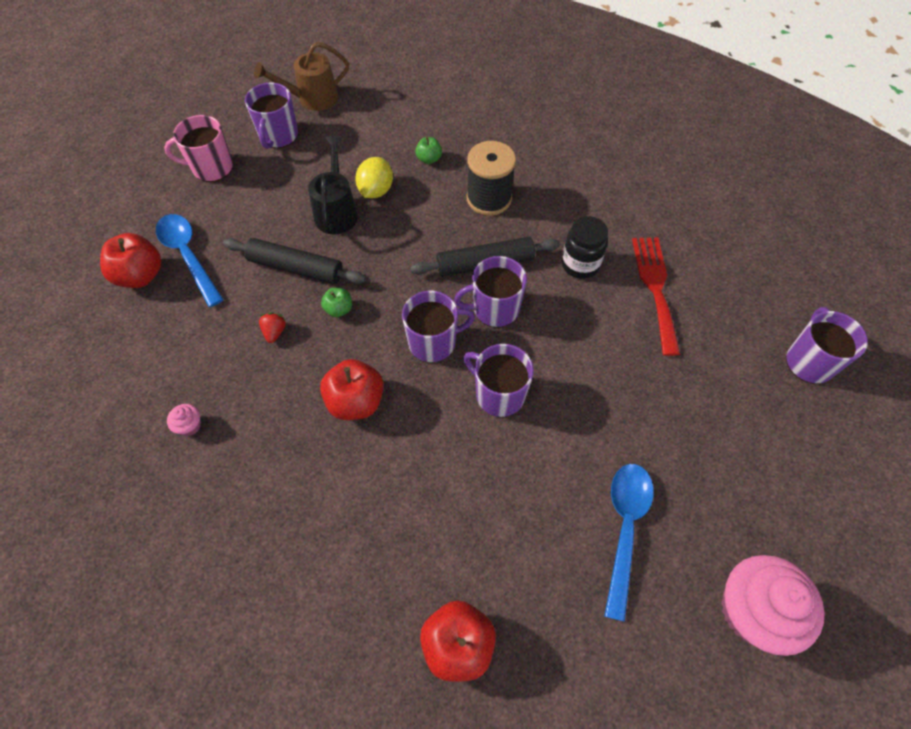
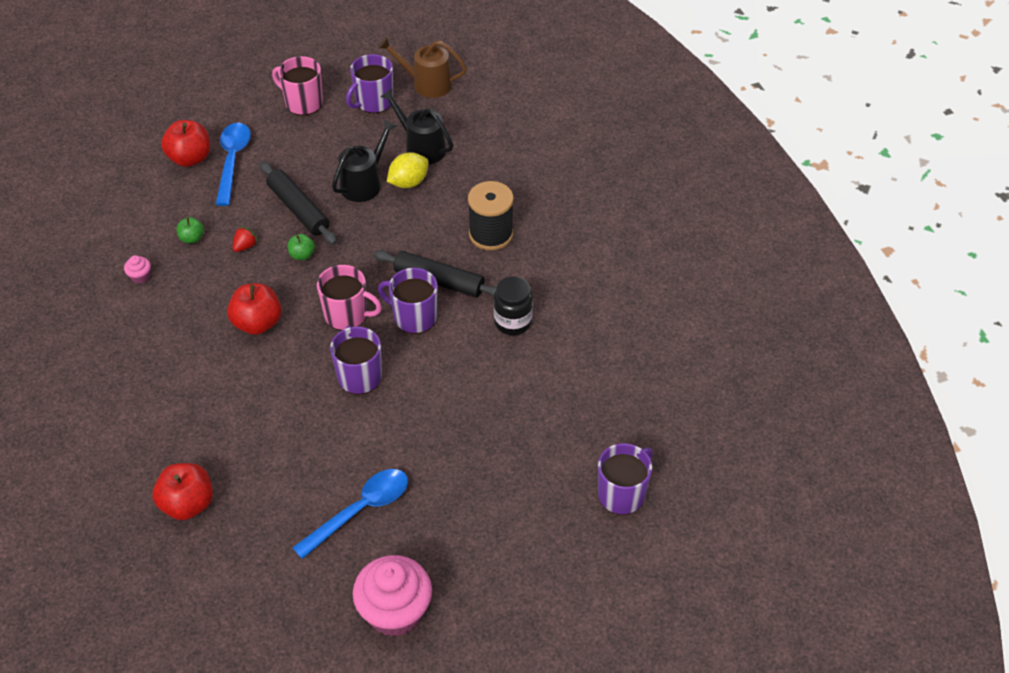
camera: 35 degrees right, 10 degrees down
(358, 154) = (421, 147): none -> black watering can
(429, 159) = (473, 179): green apple -> green apple (192, 238)
(433, 342) = (347, 315): purple mug -> pink mug
(655, 288) = (555, 372): red fork -> none

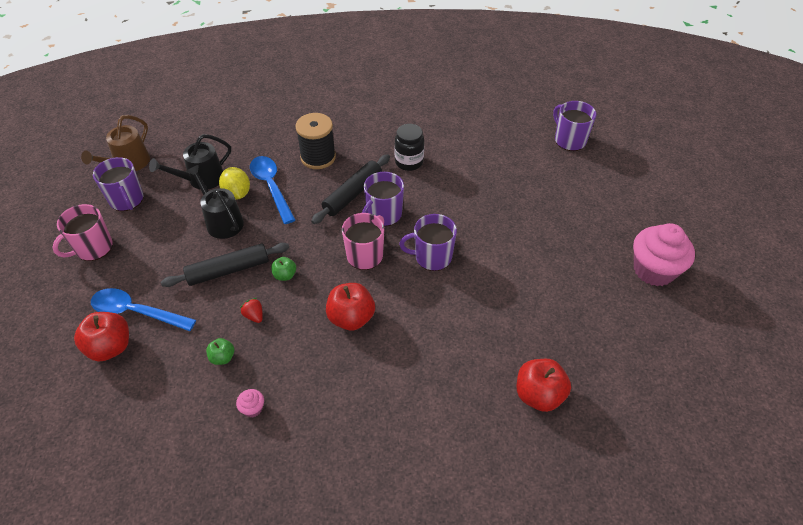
camera: 75 degrees left, 0 degrees up
(360, 510) = (563, 276): blue spoon -> blue spoon (271, 187)

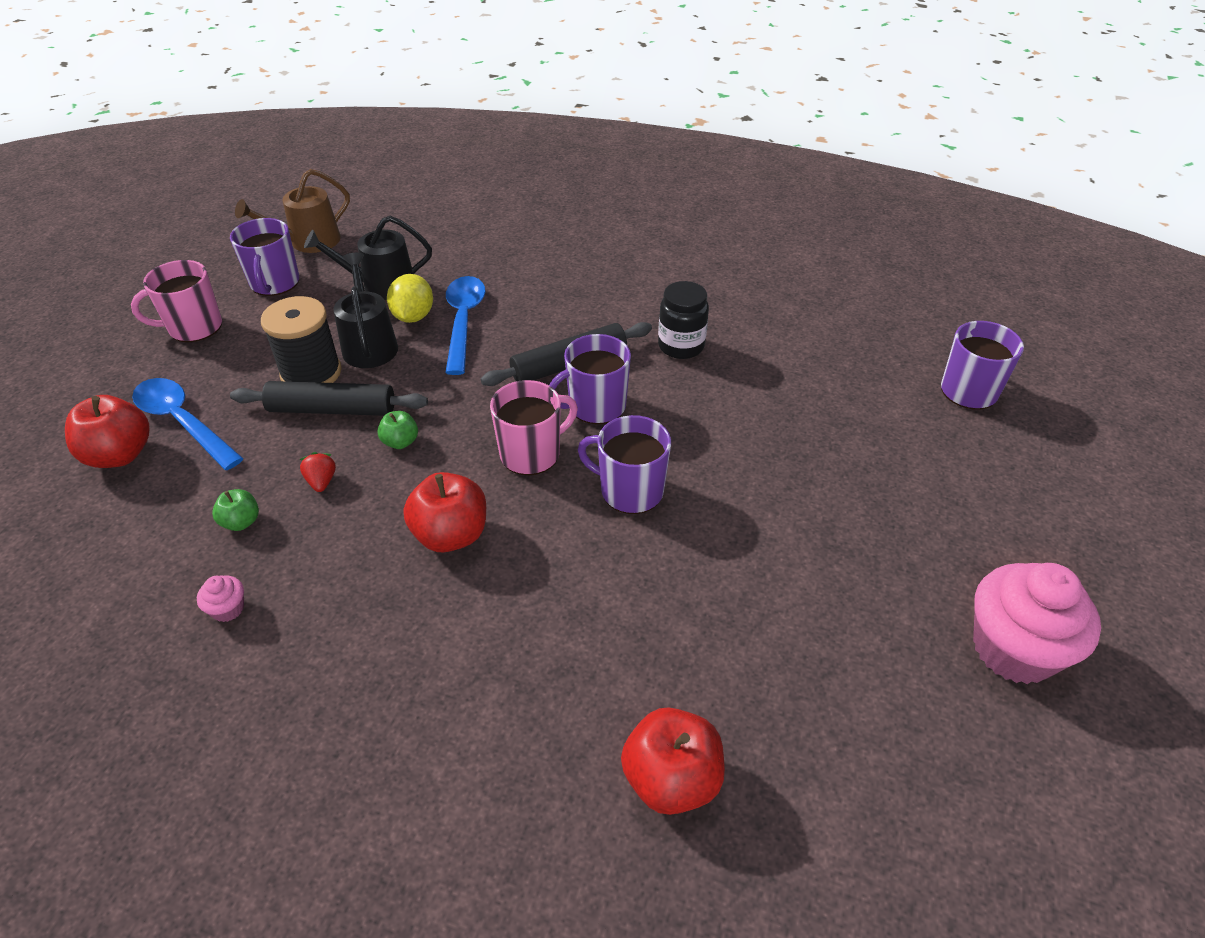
camera: 25 degrees right, 5 degrees down
(318, 157) = (553, 302): black spool -> black spool (311, 373)

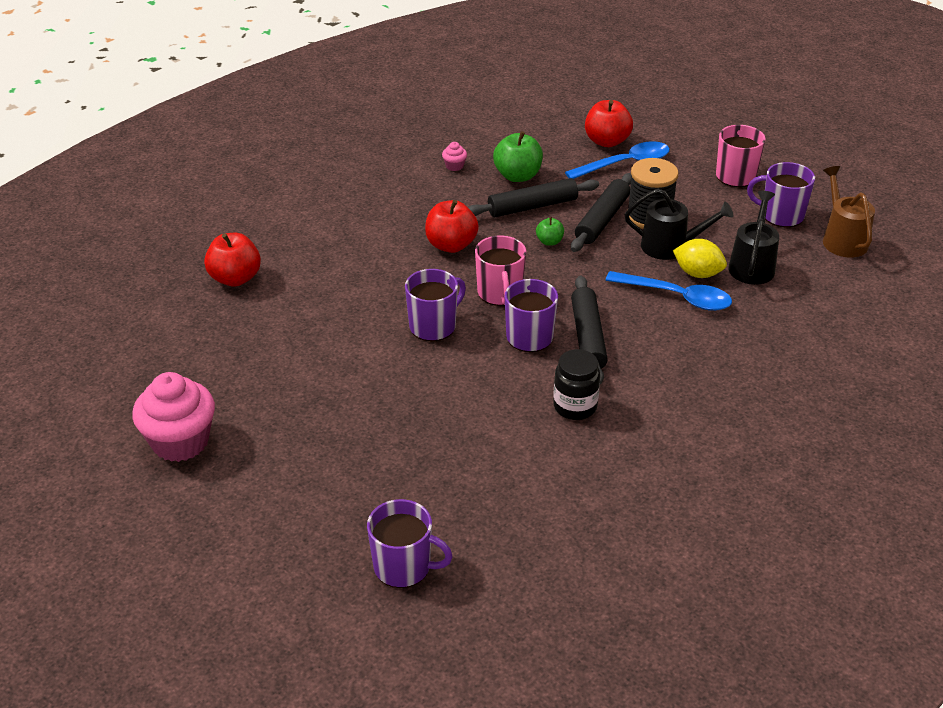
camera: 115 degrees right, 5 degrees down
(241, 522) = (517, 176): green apple -> green apple, size x1.86
(321, 481) = (532, 206): red strawberry -> black rolling pin

